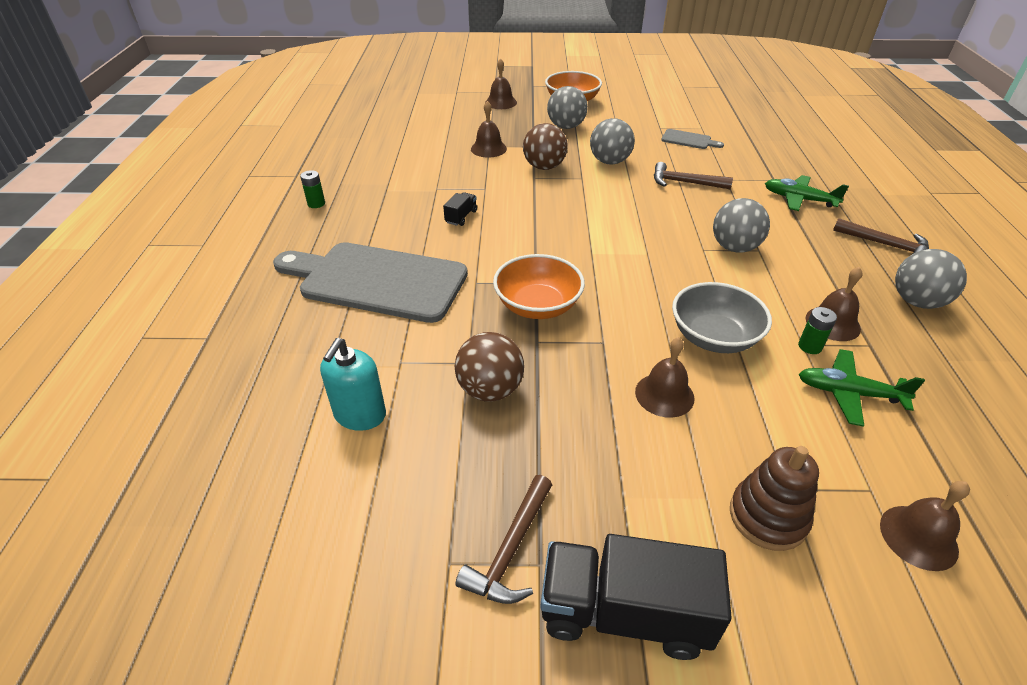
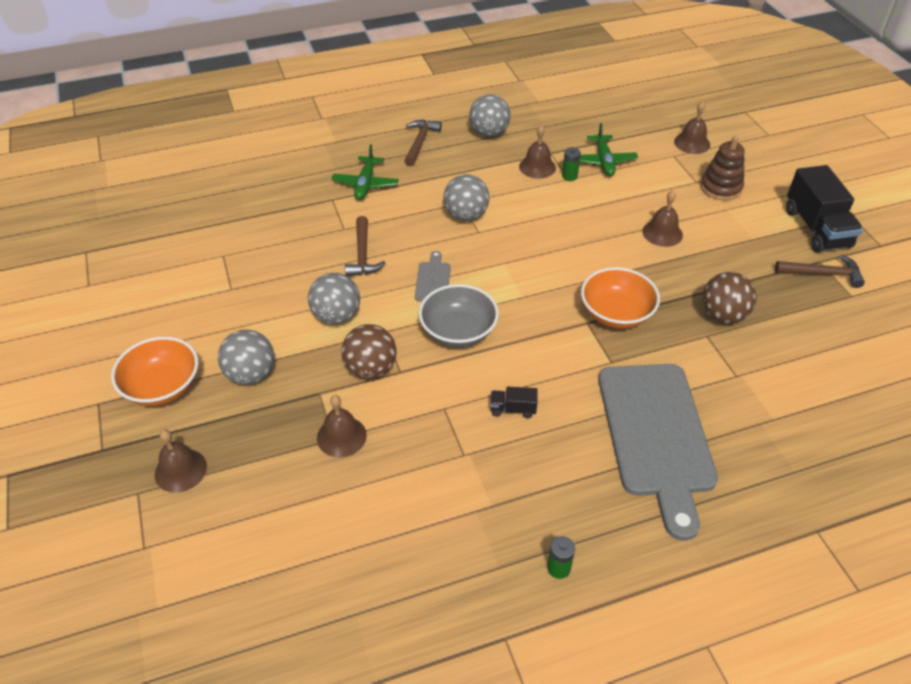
camera: 110 degrees left, 5 degrees up
(360, 415) = (799, 377): turquoise soap dispenser -> none
(688, 140) = (259, 262): grey cutting board -> grey cutting board (433, 280)
(714, 337) = (589, 217): grey bowl -> grey bowl (458, 331)

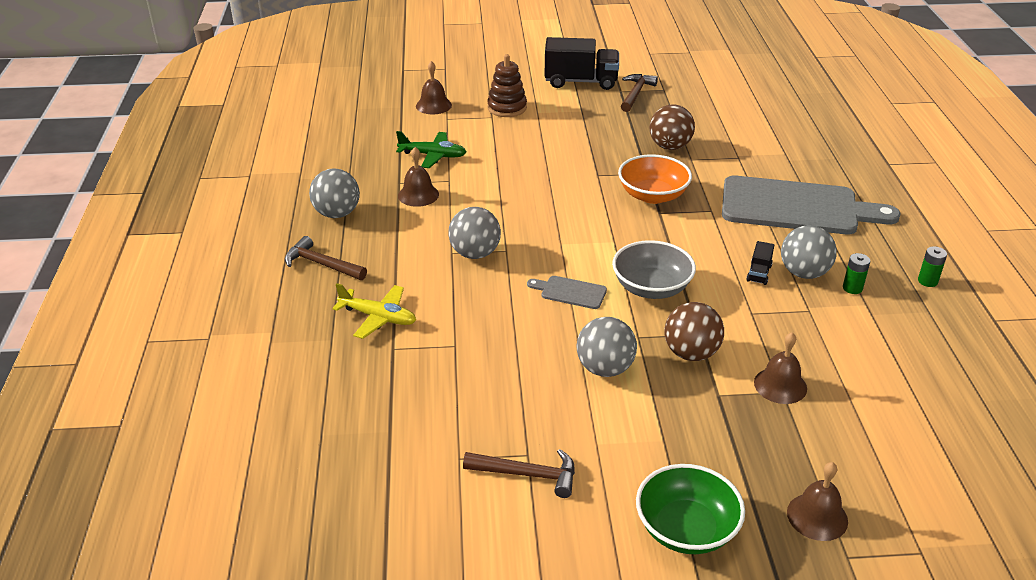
camera: 75 degrees left, 10 degrees down
(162, 387) = (686, 529): orange bowl -> green bowl
(251, 374) = (681, 447): grey ball -> grey ball (804, 273)
(362, 254) = (508, 336): brown hammer -> brown hammer (527, 475)
(365, 184) = (378, 317): green plane -> yellow plane
(569, 176) = (445, 179): green battery -> green battery (852, 288)
(662, 233) = (555, 149): brown bell -> none

